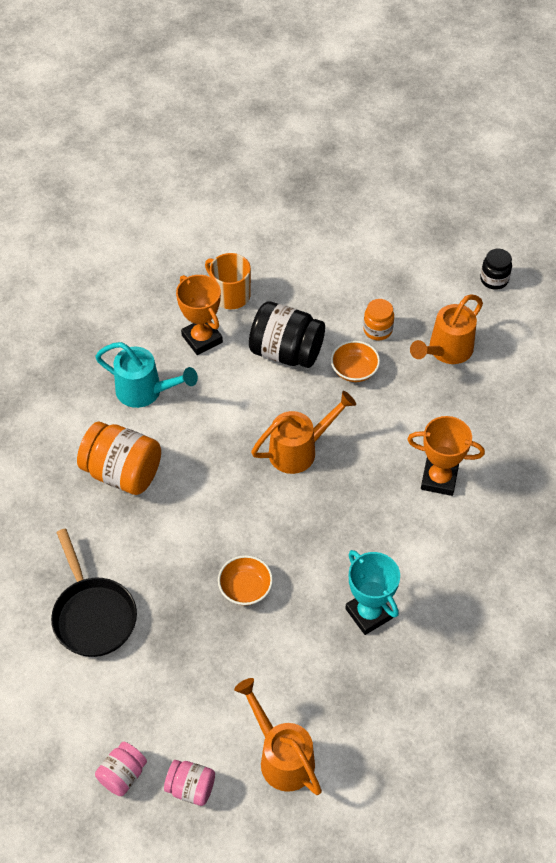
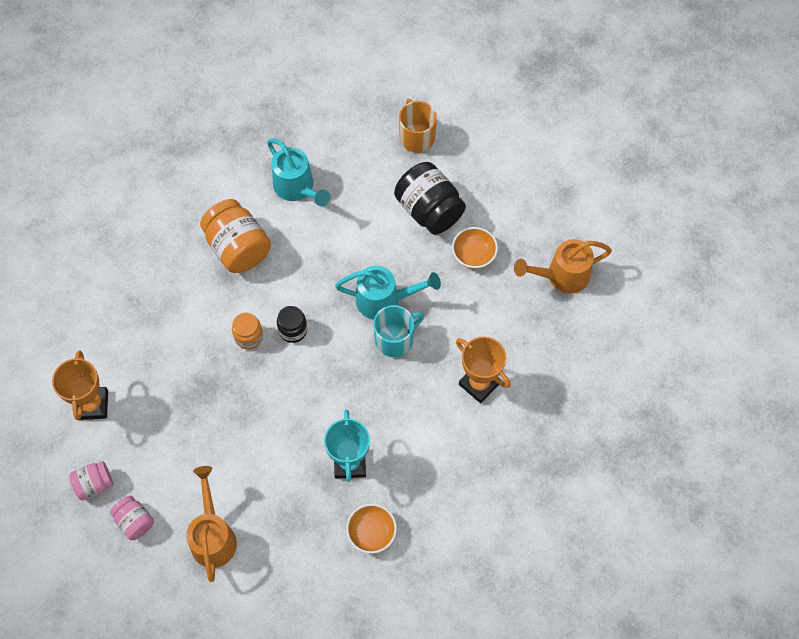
camera: 30 degrees right, 10 degrees up
(93, 615) = (147, 351): black pan -> none
(202, 339) = (369, 165): orange trophy -> orange trophy (92, 405)
(245, 588) = (270, 391): orange bowl -> orange bowl (371, 532)
(299, 450) = (384, 300): orange watering can -> turquoise watering can
(333, 479) = (395, 339): none -> turquoise mug
(377, 330) = (517, 228): orange jar -> orange jar (249, 337)
(494, 280) = (648, 232): black jar -> black jar (293, 330)

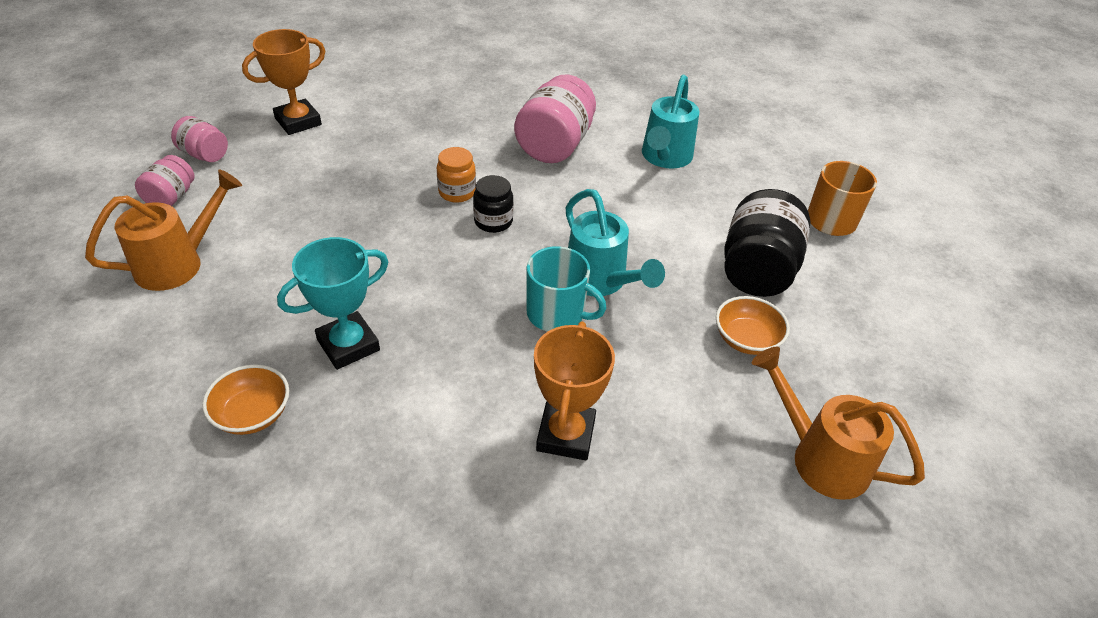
camera: 55 degrees right, 20 degrees down
(238, 248) = (554, 145): orange jar -> pink jar

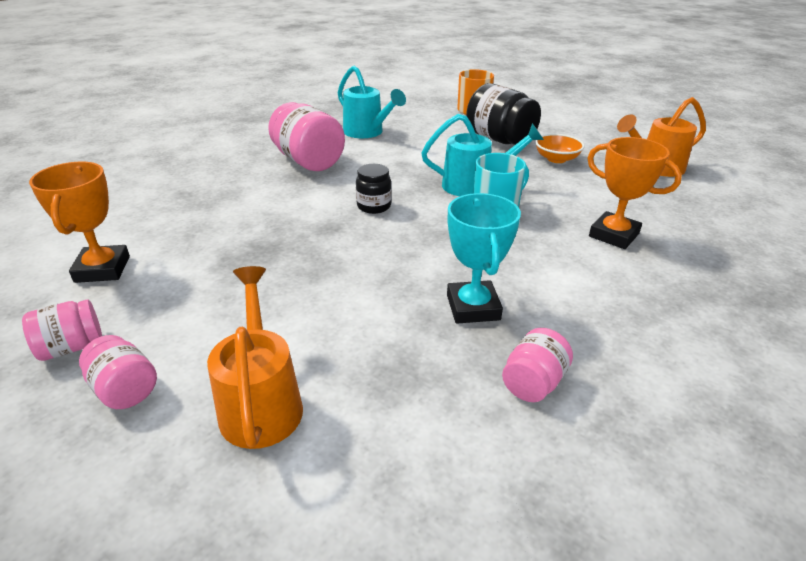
camera: 60 degrees left, 10 degrees down
(253, 414) = (533, 383): orange bowl -> pink jar
(457, 192) = (321, 212): orange jar -> none

